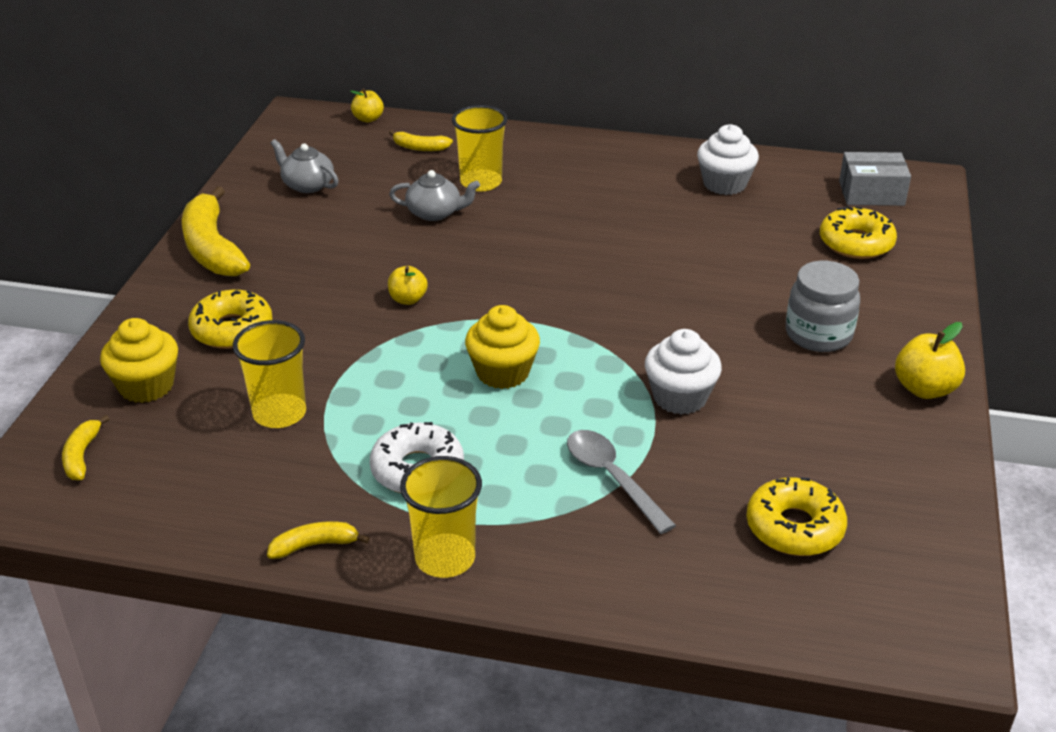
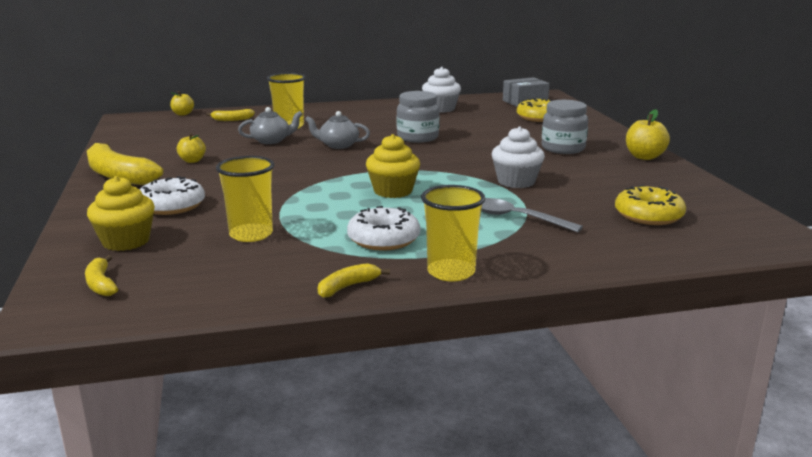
camera: 25 degrees left, 15 degrees down
(232, 329) = (172, 206): yellow donut -> white donut
(307, 185) = (166, 142): grey teapot -> grey teapot (338, 145)
(408, 299) = (292, 174): yellow apple -> yellow apple (192, 161)
(631, 253) = (417, 137): none -> grey jar

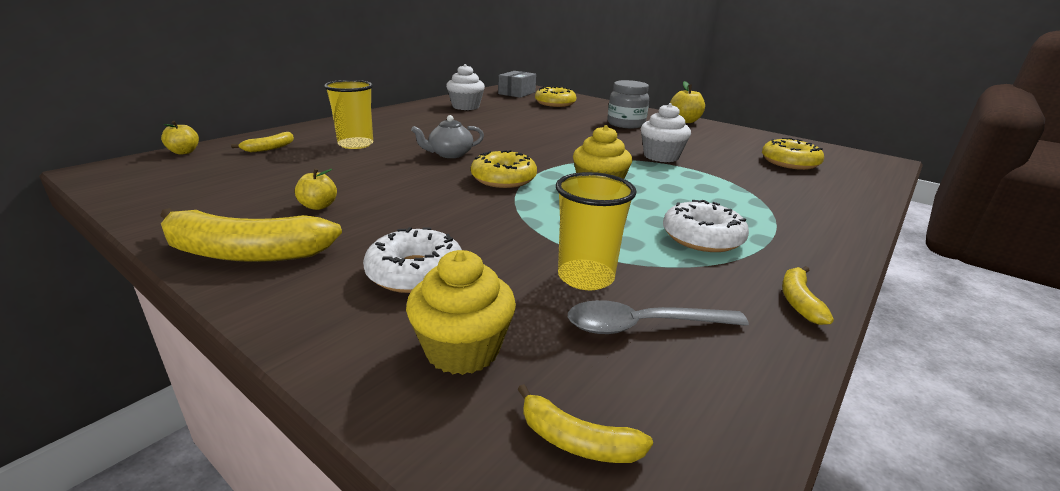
camera: 40 degrees left, 5 degrees up
(271, 140) = (368, 163): grey teapot -> none
(336, 170) = (503, 179): none -> yellow donut
(417, 137) = (504, 134): grey jar -> none
(451, 272) = (817, 251): yellow cup -> none
(517, 218) = (734, 186): grey spoon -> grey spoon (643, 326)

